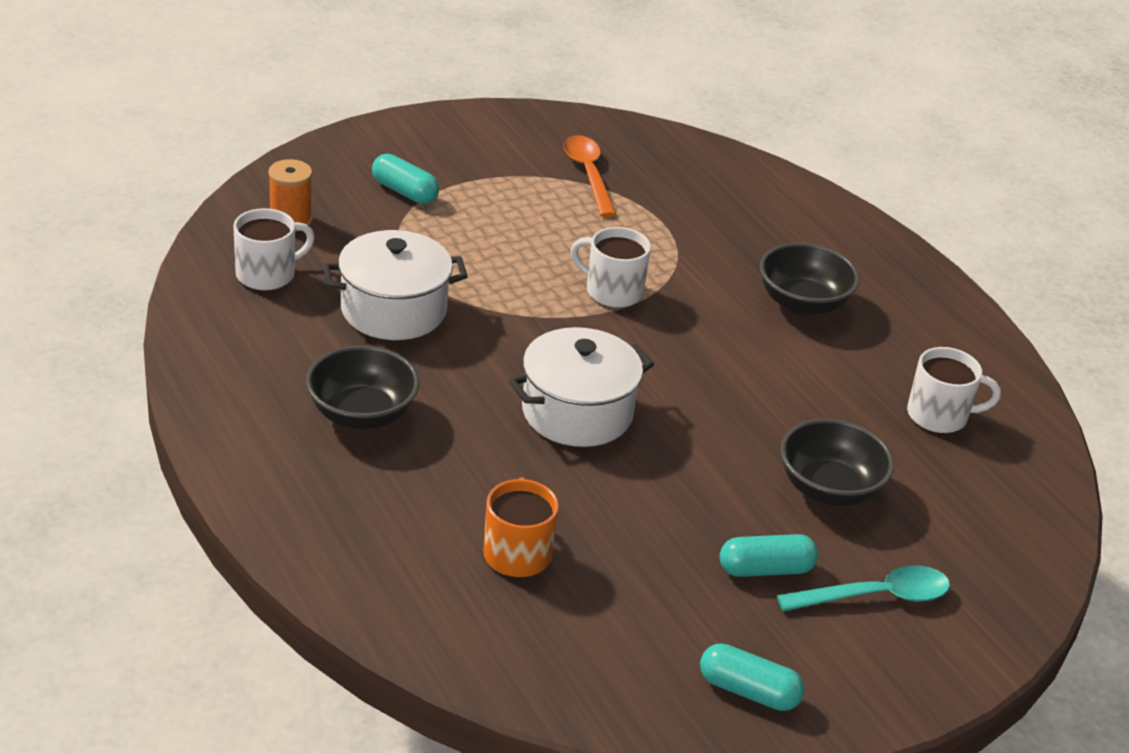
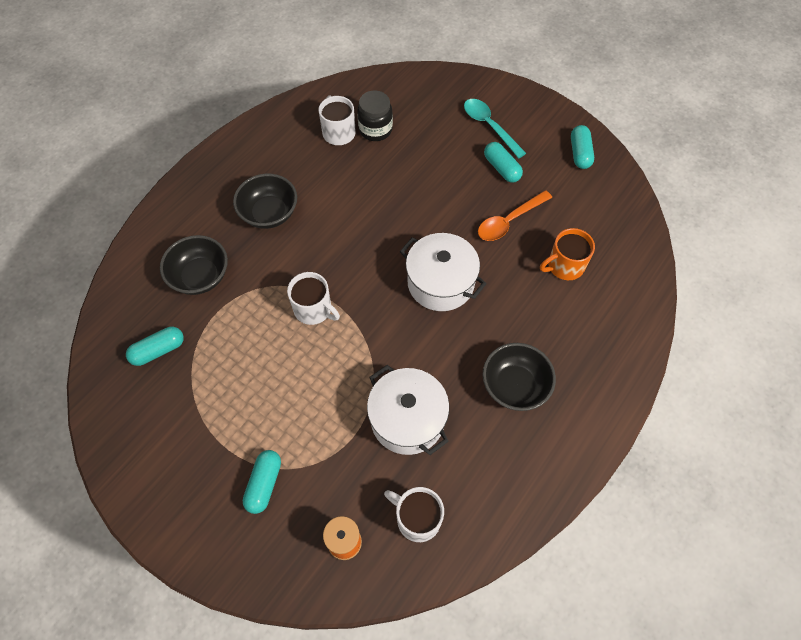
camera: 110 degrees left, 25 degrees up
(588, 174) = (178, 376): orange spoon -> orange spoon (509, 221)
(612, 291) = (314, 309): white mug -> white mug turned 60 degrees counterclockwise
(634, 170) = (158, 350): none -> turquoise capsule
(829, 489) = (427, 160): black bowl -> black bowl (200, 276)
(928, 457) = (375, 130): none -> black jar

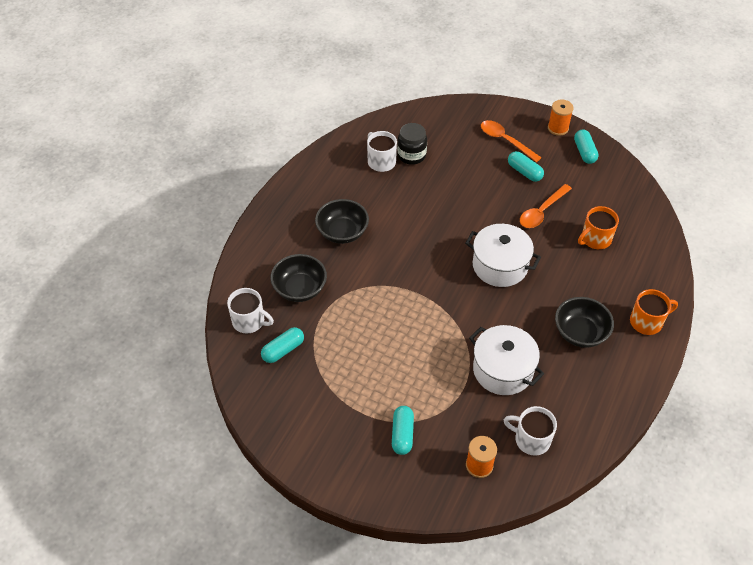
camera: 10 degrees left, 10 degrees down
(314, 309) = (402, 300): white mug -> white mug (249, 321)
(489, 126) = (505, 140): turquoise spoon -> orange spoon
(555, 119) = (558, 128): none -> orange spool
(601, 384) = (647, 322): none -> orange mug

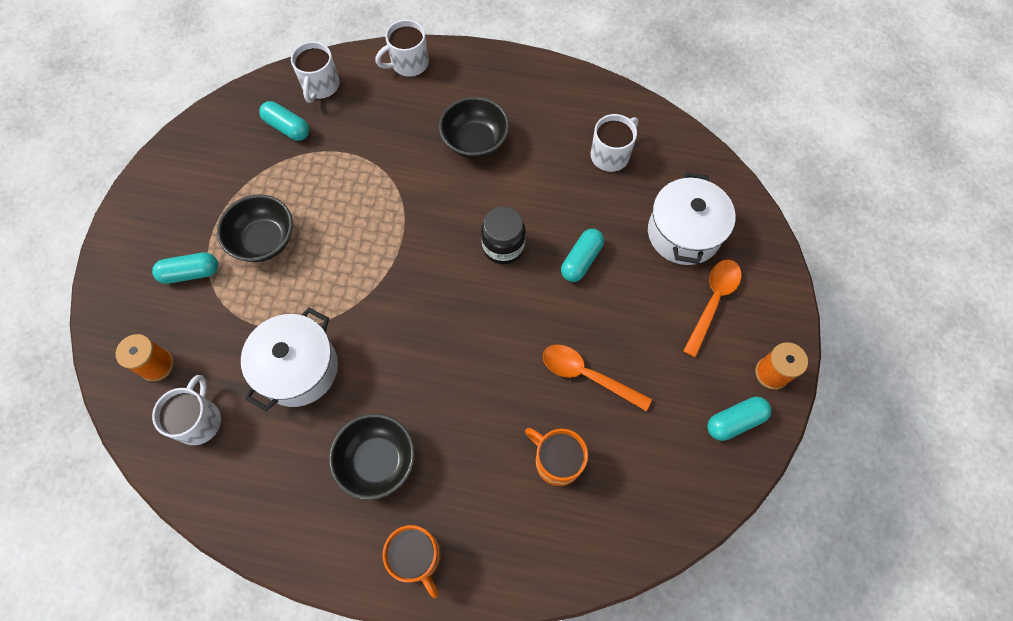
camera: 75 degrees right, 15 degrees up
(251, 259) = (408, 63): none -> white mug
(300, 289) = (376, 121): black bowl -> black bowl (264, 240)
(411, 155) = (636, 188): black jar -> black jar (503, 246)
(500, 266) = (470, 335): white pot -> white pot (683, 233)
(524, 172) = (658, 339): turquoise capsule -> turquoise capsule (581, 260)

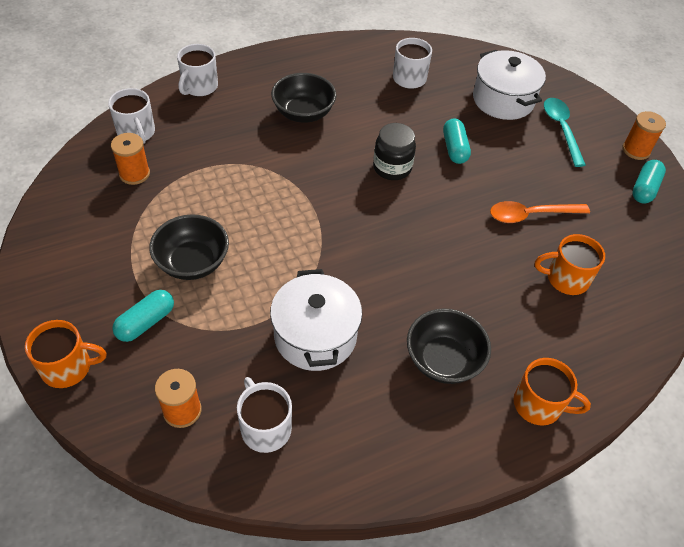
camera: 40 degrees left, 15 degrees down
(113, 276) = (68, 367): none -> orange mug
(287, 127) = (134, 174): turquoise capsule -> orange spool
(713, 301) = (561, 129): orange spoon -> turquoise spoon

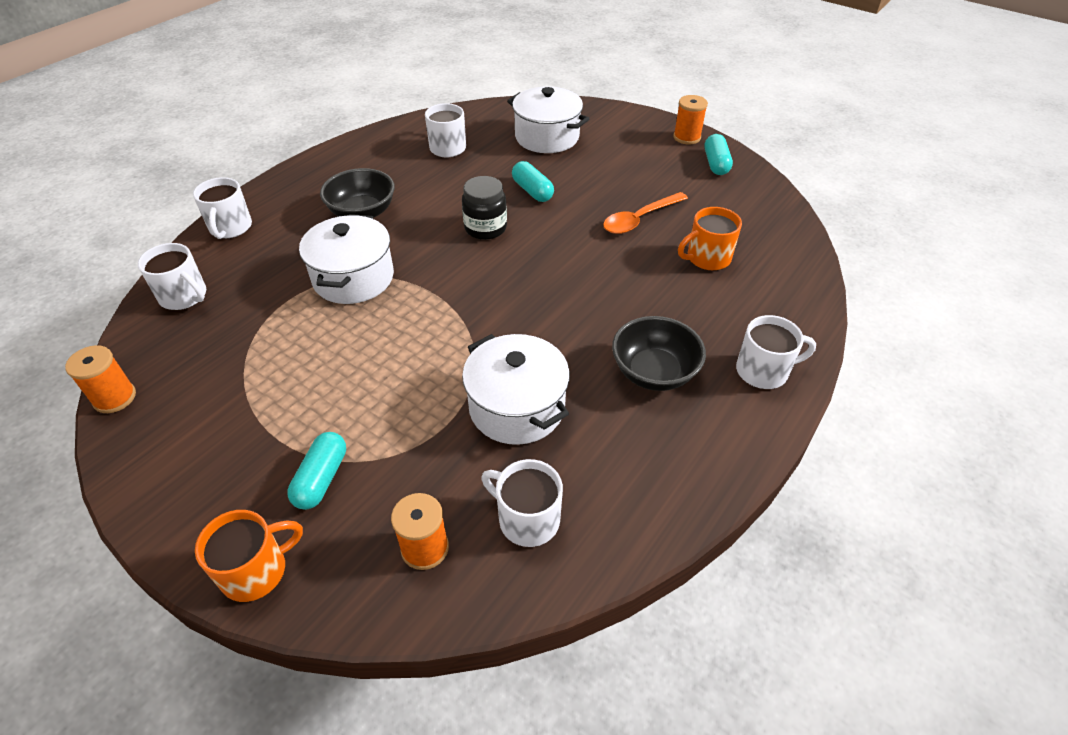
camera: 25 degrees left, 5 degrees down
(134, 174) = (208, 337): orange spool -> orange spool (114, 398)
(192, 262) = (336, 395): black bowl -> none
(262, 169) = (353, 278): none -> white pot
(539, 405) = (763, 371): orange mug -> white mug
(561, 129) = (614, 143): turquoise spoon -> none

